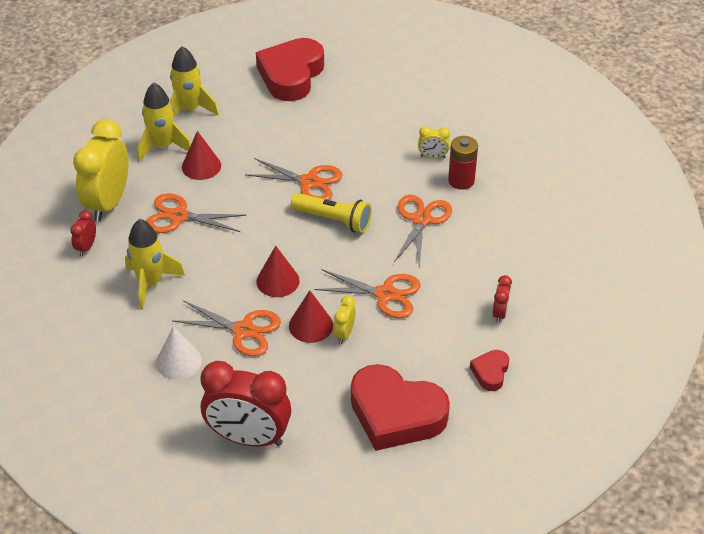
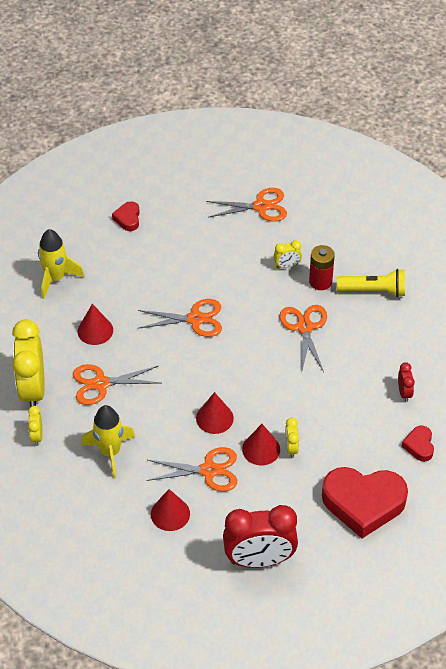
camera: 20 degrees left, 5 degrees up
(86, 247) = (37, 436): red clock -> yellow clock
(163, 147) = (51, 321): yellow rocket -> none
(178, 361) = (170, 514): white cone -> red cone
(291, 75) = (128, 219): red heart -> red heart, size x0.45
(333, 220) = (233, 349): yellow flashlight -> yellow flashlight (373, 290)
(385, 294) = (307, 403): orange scissors -> orange scissors (261, 206)

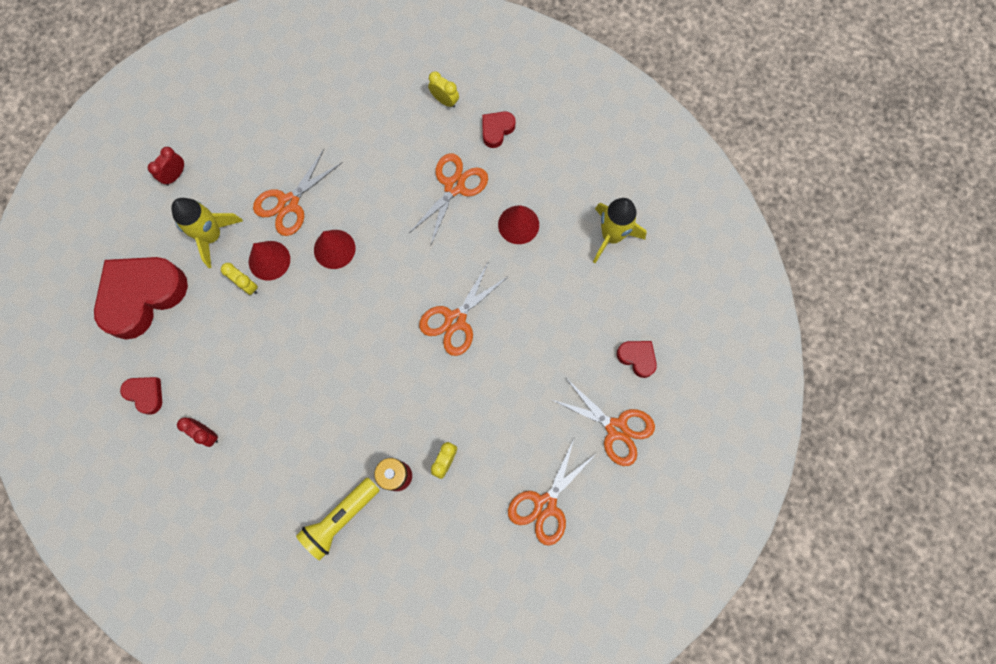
camera: 130 degrees right, 25 degrees up
(33, 389) = (496, 130): yellow clock -> red heart
(110, 452) = (377, 143): yellow rocket -> yellow rocket (212, 236)
(170, 514) = (278, 143): red cone -> none
(259, 560) = (175, 175): red clock -> red clock, size x0.44
(304, 327) = (357, 410): orange scissors -> orange scissors (616, 428)

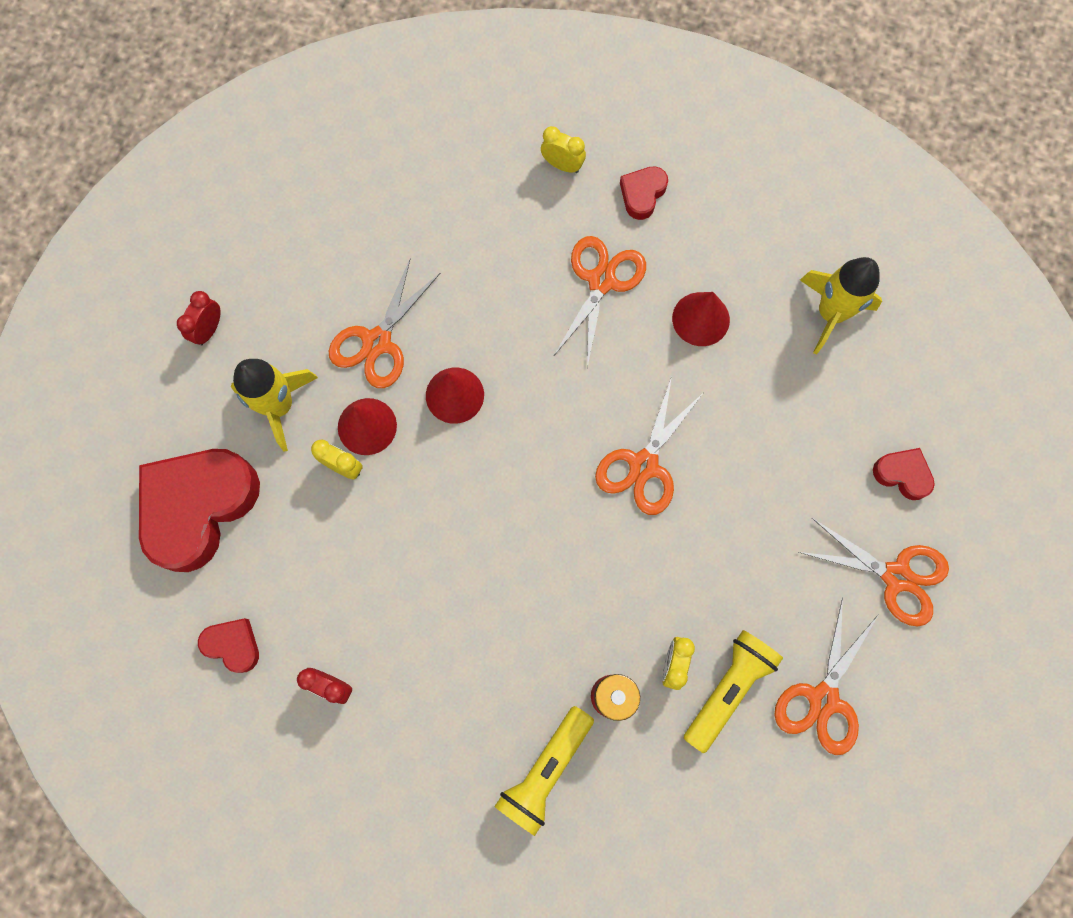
camera: 10 degrees left, 0 degrees up
(480, 485) = (728, 688): none -> yellow flashlight

